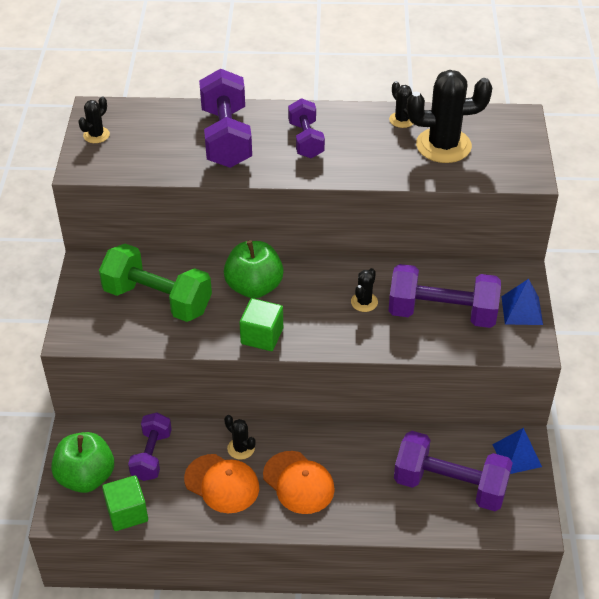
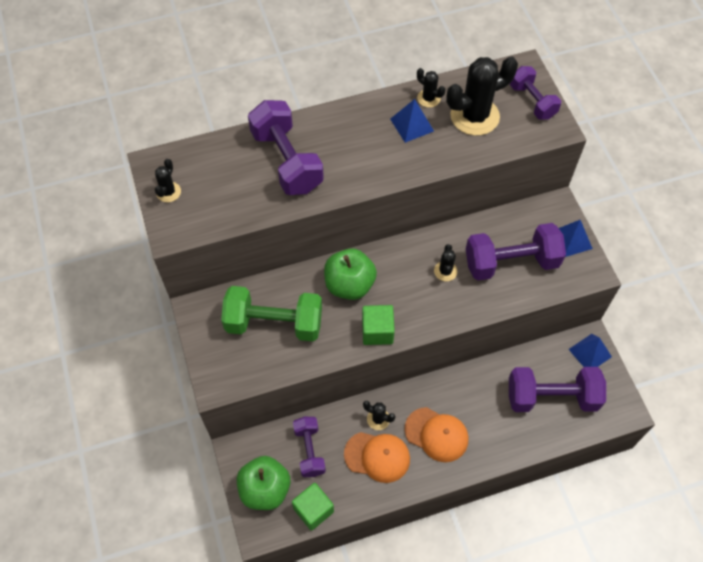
camera: 20 degrees left, 15 degrees up
(306, 140) = (357, 144): purple dumbbell -> purple dumbbell (532, 101)
(372, 137) = (411, 125): none -> blue pyramid

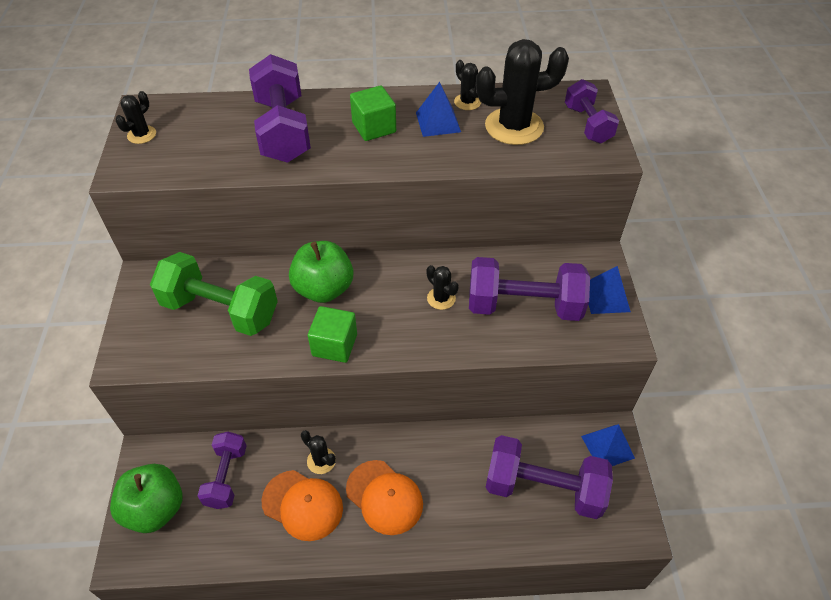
camera: 15 degrees right, 10 degrees down
(313, 510) = (200, 550): green cube -> green cube (374, 127)
(445, 271) = (441, 298): black cactus -> black cactus turned 60 degrees counterclockwise

